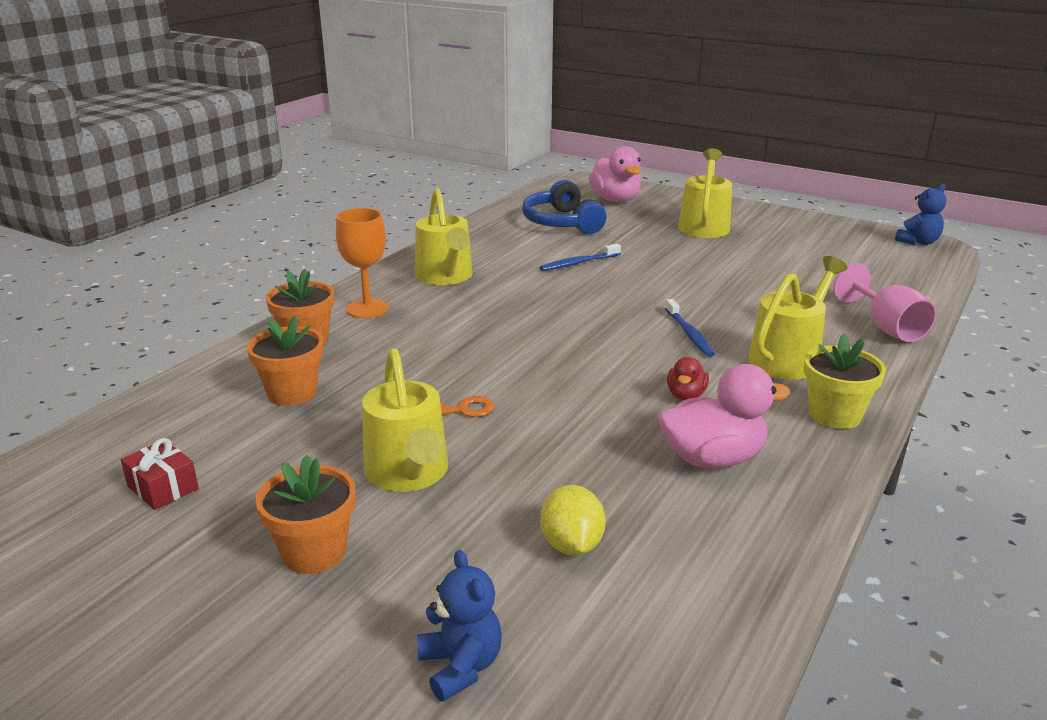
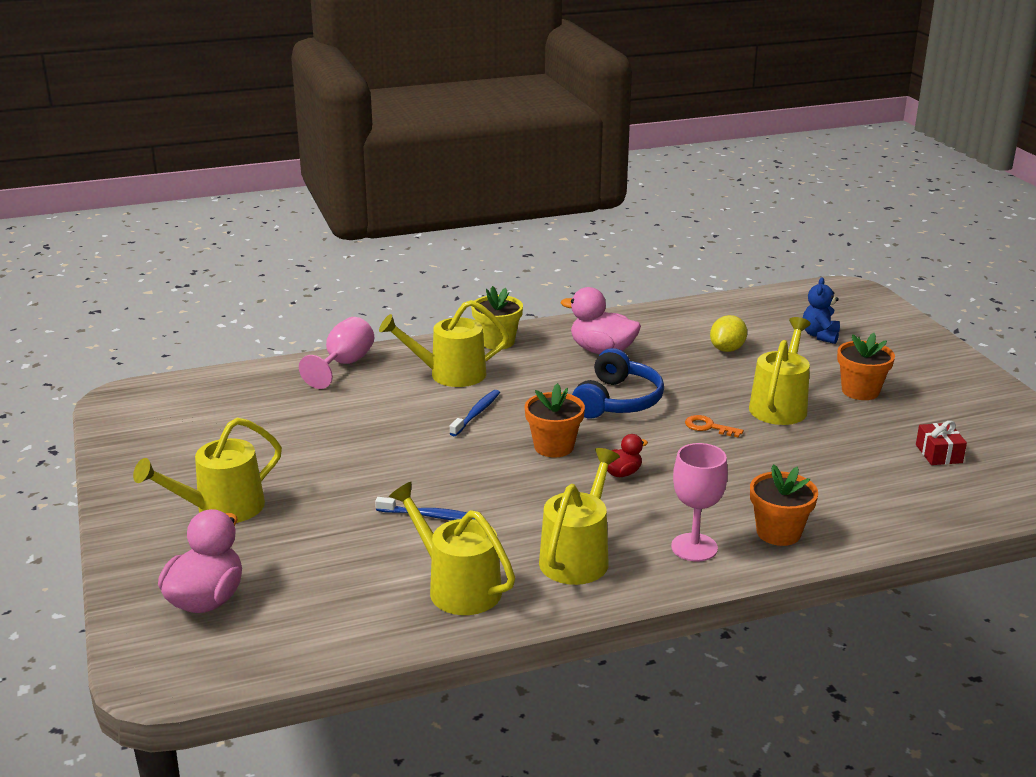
camera: 140 degrees left, 0 degrees up
(292, 393) = (820, 486): orange flower pot -> orange flower pot (554, 447)
(367, 308) = (694, 547): orange goblet -> pink goblet
(497, 242) = (458, 587): none -> yellow watering can
(562, 223) = (340, 586): blue headphones -> blue headphones (617, 401)
(686, 395) = (557, 381): red duck -> red duck (622, 473)
(918, 242) = (120, 406): blue teddy bear -> none

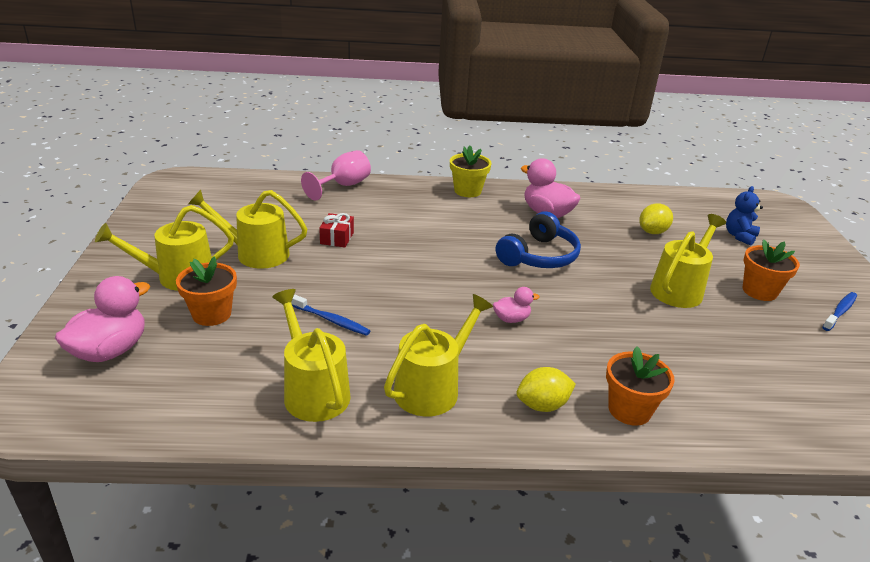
camera: 15 degrees right, 5 degrees up
(450, 374) = (417, 208): yellow watering can -> yellow watering can (256, 253)
(476, 413) = (419, 243): blue toothbrush -> blue toothbrush (840, 312)
(554, 447) = (466, 283): orange flower pot -> orange flower pot (212, 314)
(622, 473) = (511, 319): red duck -> pink duck
(694, 547) = (542, 405): pink goblet -> yellow lemon
(708, 427) = (607, 294): orange key -> none
(938, 454) = (818, 367): red gift -> red gift (337, 238)

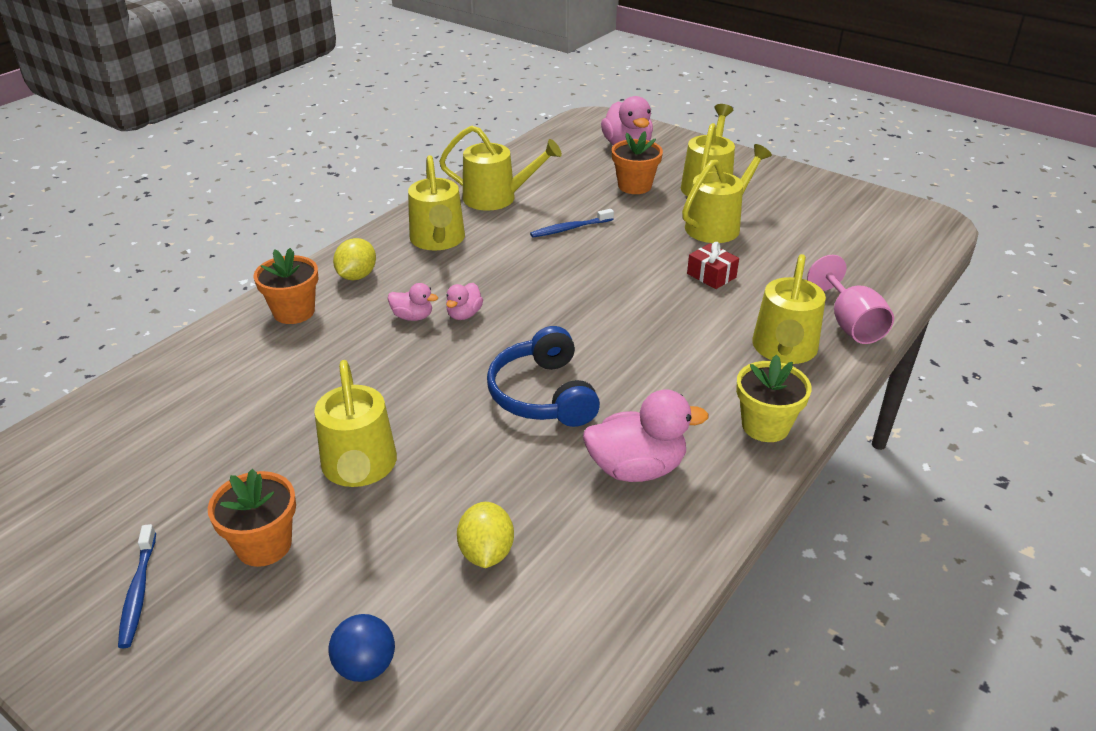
camera: 130 degrees right, 5 degrees up
(394, 198) = (784, 349): none -> yellow watering can
(546, 341) = (413, 317): none -> pink duck
(739, 236) = (365, 666): blue teddy bear -> blue ball

